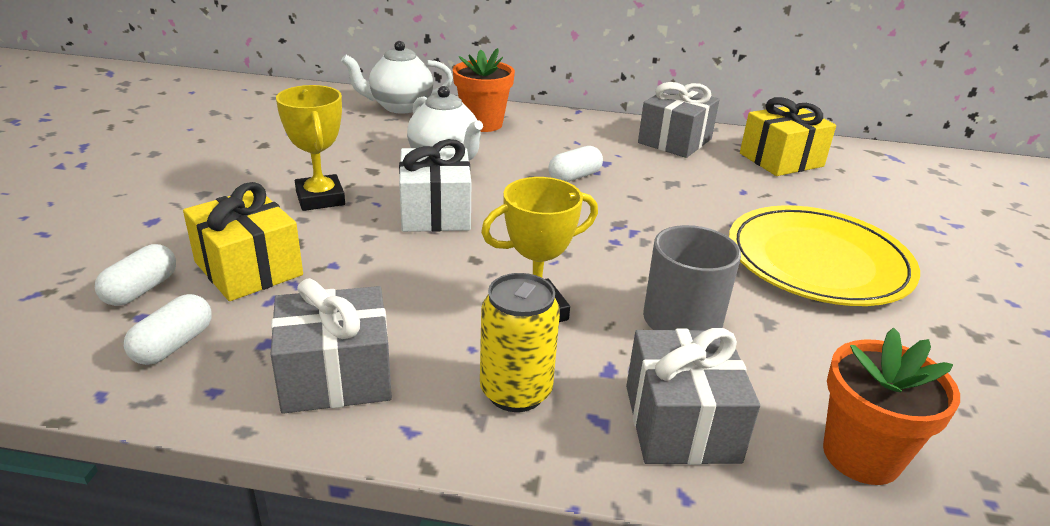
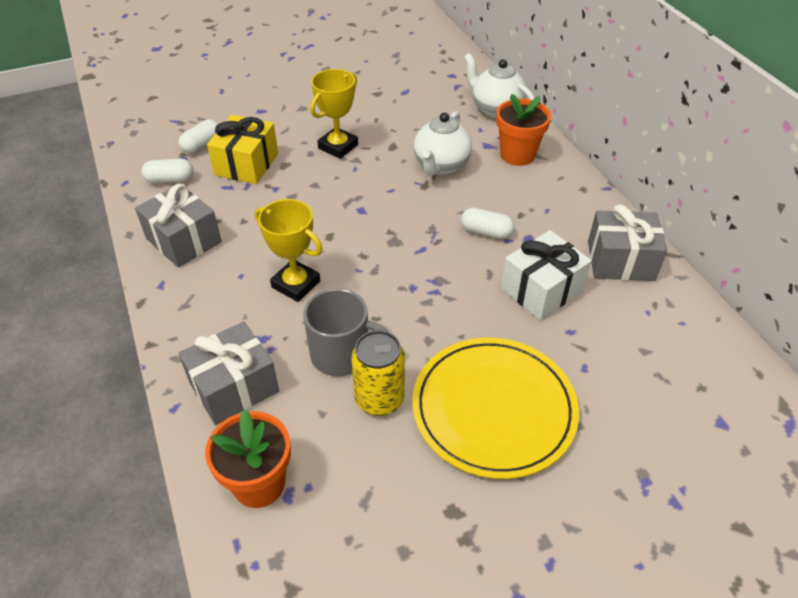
camera: 60 degrees right, 15 degrees up
(141, 290) = (202, 145): white capsule -> white capsule turned 45 degrees counterclockwise
(435, 212) = (368, 195): white gift -> white gift (541, 289)
(516, 391) = (215, 308): yellow can -> yellow can (379, 399)
(781, 160) = (668, 339): yellow gift -> none

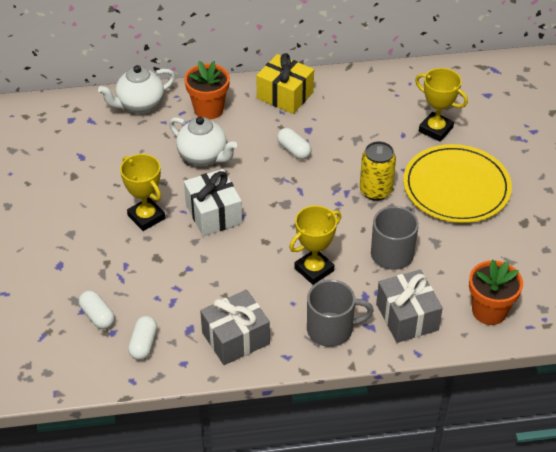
camera: 75 degrees left, 0 degrees up
(205, 316) = (331, 329): none -> grey mug
(247, 164) = (144, 284): yellow gift -> yellow gift (285, 95)
(379, 399) = (436, 240): yellow can -> yellow can (375, 191)
(486, 232) = (294, 150): white capsule -> white capsule turned 75 degrees counterclockwise
(541, 289) = (362, 137): white gift -> white gift (213, 214)
(602, 367) = (435, 129): none -> yellow trophy
(620, 261) = (347, 92): grey gift -> none

